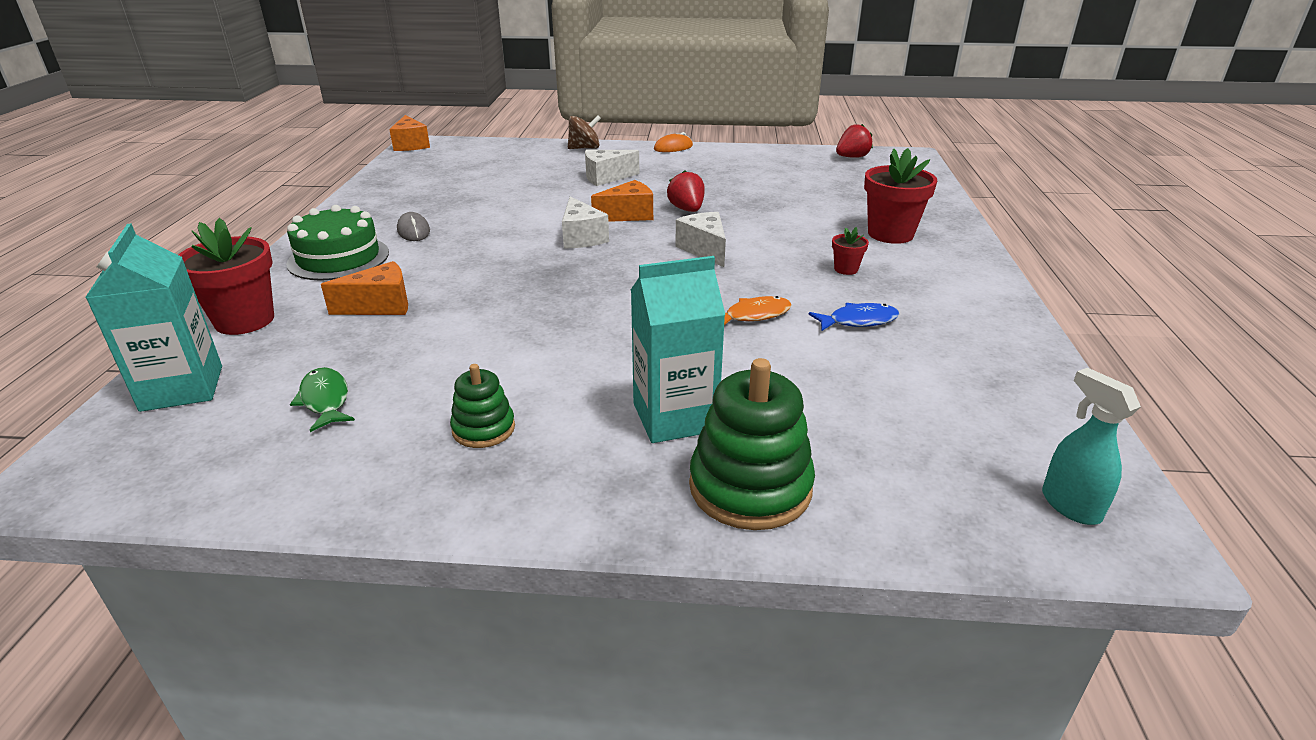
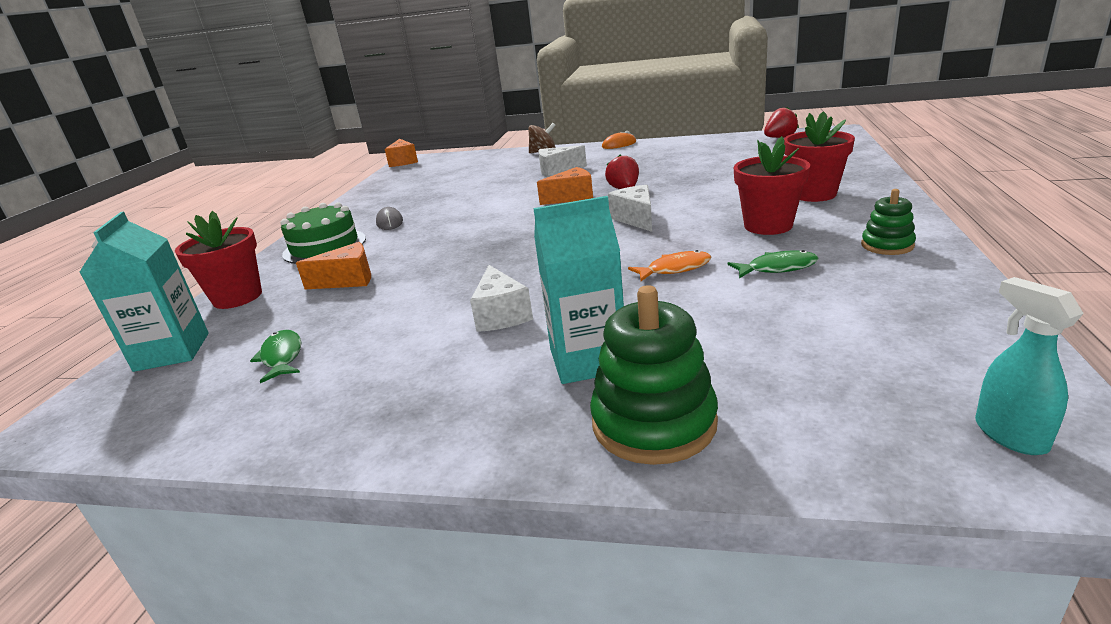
camera: 10 degrees right, 5 degrees down
(483, 429) = (410, 376): green stacking toy -> green stacking toy (887, 245)
(581, 238) = (528, 217): white cheese -> white cheese (501, 315)
(846, 269) = (768, 225): red flower pot -> red flower pot, size x2.09
(858, 321) = (777, 268): blue fish -> green fish

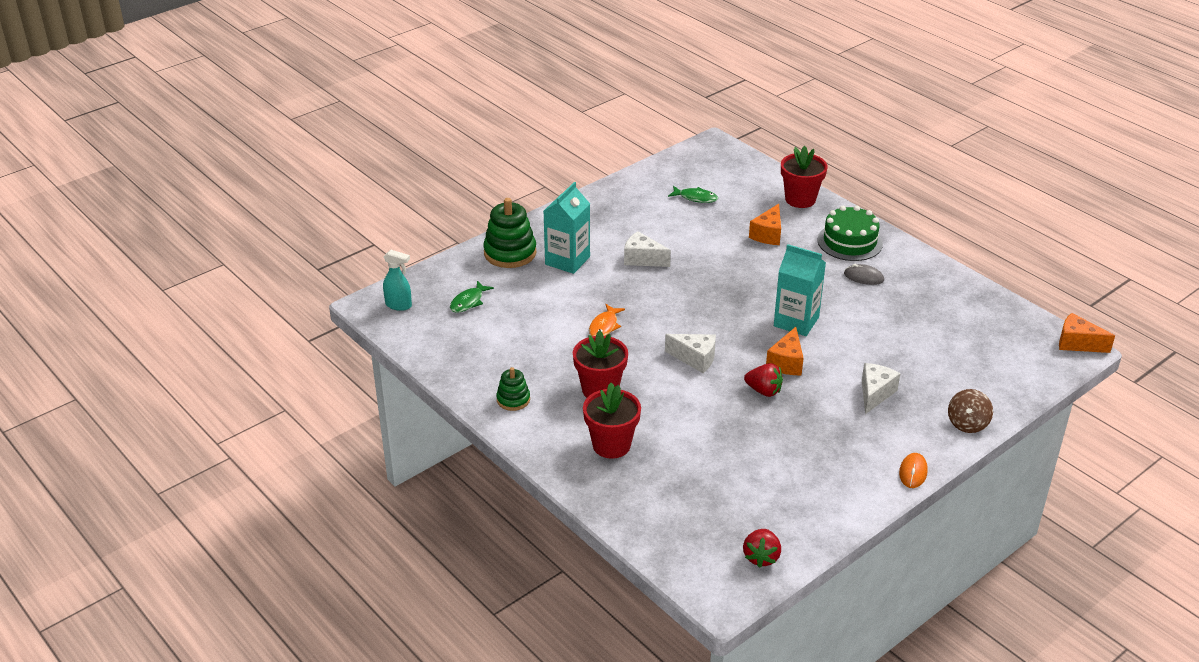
camera: 125 degrees right, 10 degrees up
(172, 352) = (750, 174): turquoise carton -> turquoise carton (796, 322)
(777, 268) = (552, 352): green fish -> green fish (468, 302)

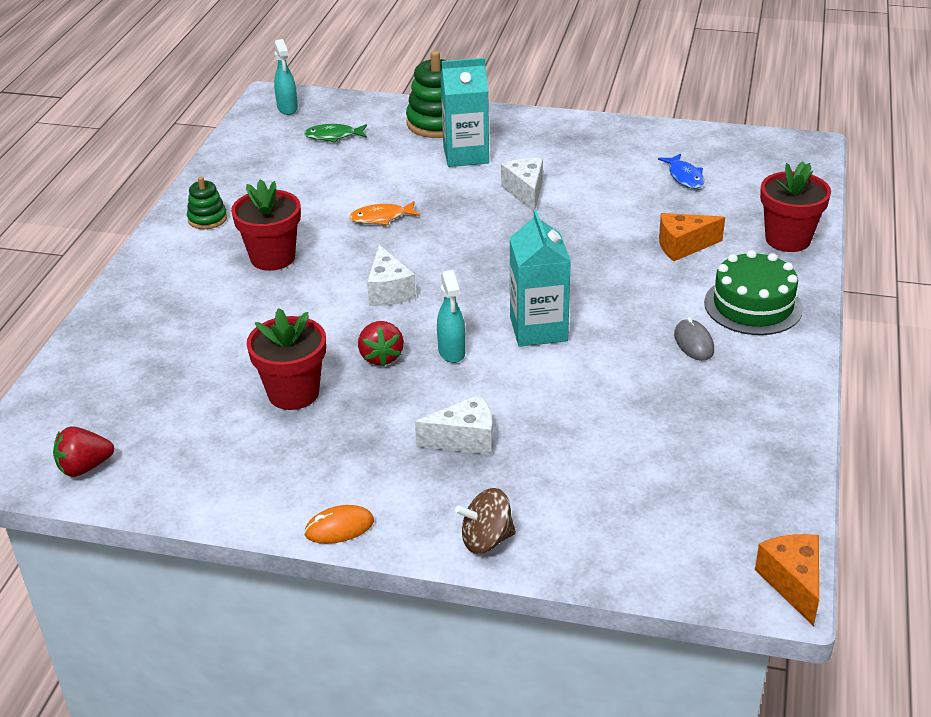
camera: 55 degrees right, 0 degrees up
(611, 445) = (189, 299): red flower pot -> red flower pot (293, 393)
(696, 198) = (684, 177): green fish -> blue fish
(786, 362) = (452, 352): orange cheese -> turquoise spray bottle

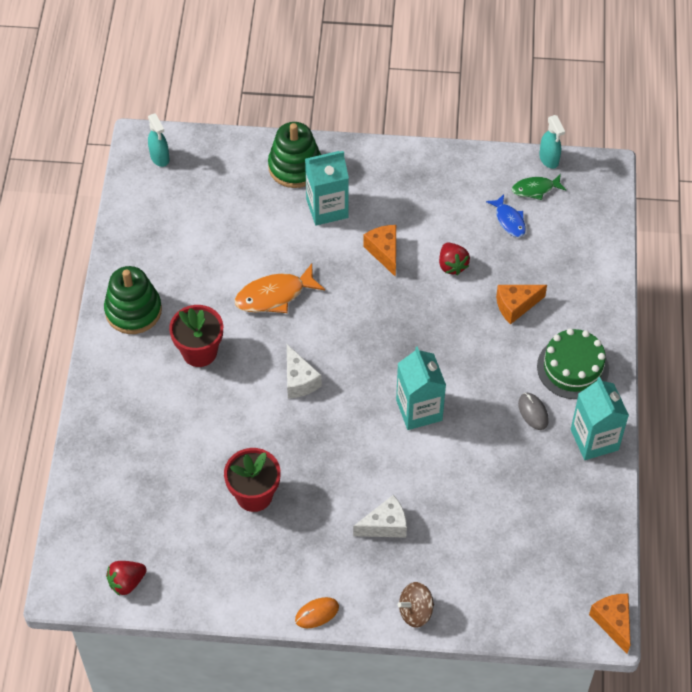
camera: 10 degrees left, 20 degrees up
(207, 219) = (133, 310): green stacking toy -> green stacking toy, size x1.78
(333, 136) = (209, 193): green fish -> green fish (535, 189)
(381, 218) = (274, 295): orange fish -> orange fish, size x1.61
(381, 357) = (309, 451): red strawberry -> red strawberry (452, 265)
(452, 352) = (360, 441): turquoise spray bottle -> turquoise spray bottle (549, 159)
(525, 192) = (384, 252): white cheese -> orange cheese
(777, 376) = (594, 439): none -> turquoise carton
(787, 239) = (594, 290): red flower pot -> none

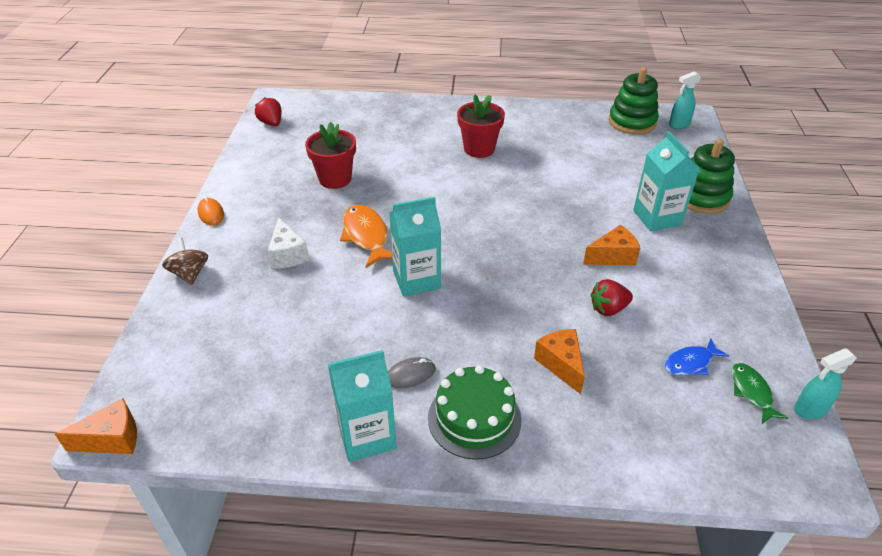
camera: 90 degrees right, 15 degrees down
(133, 310) = (516, 118): green stacking toy -> green stacking toy (632, 122)
(274, 295) = (544, 187): orange fish -> orange fish (366, 236)
(299, 381) = (451, 202): white cheese -> none

